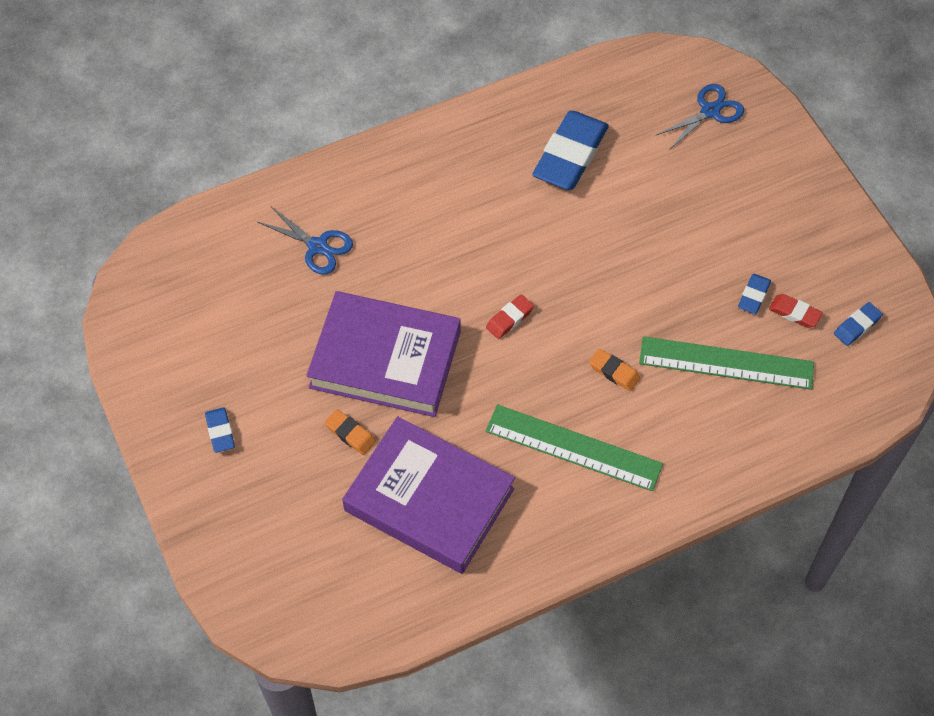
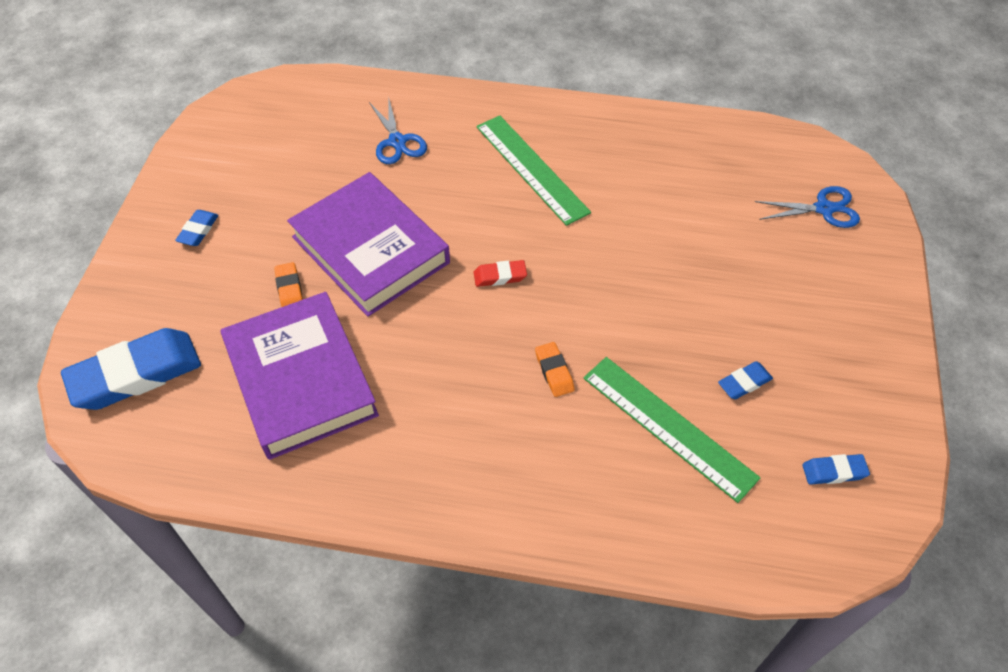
camera: 35 degrees right, 5 degrees down
(570, 155) = (663, 180): blue eraser -> blue eraser (136, 374)
(573, 448) = (461, 414): green ruler -> green ruler (531, 169)
(794, 313) = (775, 421): red eraser -> none

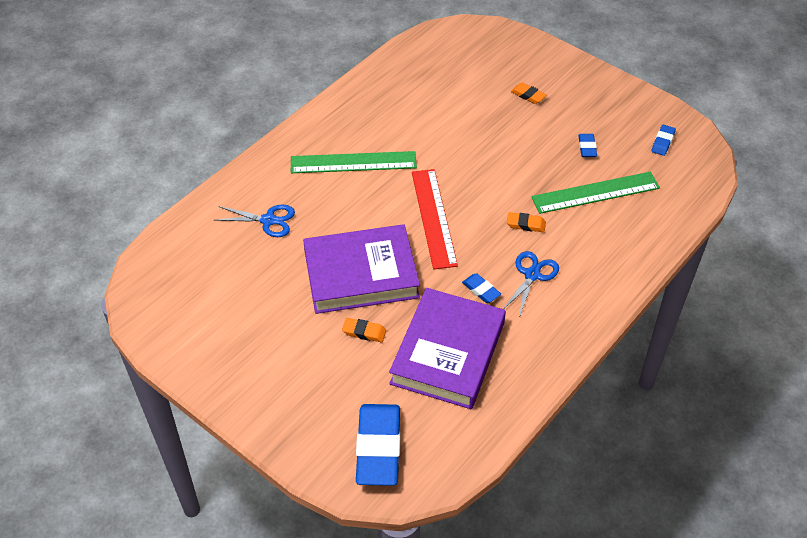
camera: 60 degrees left, 5 degrees down
(198, 230) = (264, 368): blue eraser -> blue eraser (481, 290)
(301, 380) = (448, 353): purple book -> purple book turned 75 degrees counterclockwise
(500, 276) = (434, 217): red eraser -> red ruler
(784, 279) = (528, 95): none -> orange eraser
(824, 209) = (490, 53): blue scissors -> blue scissors (532, 275)

